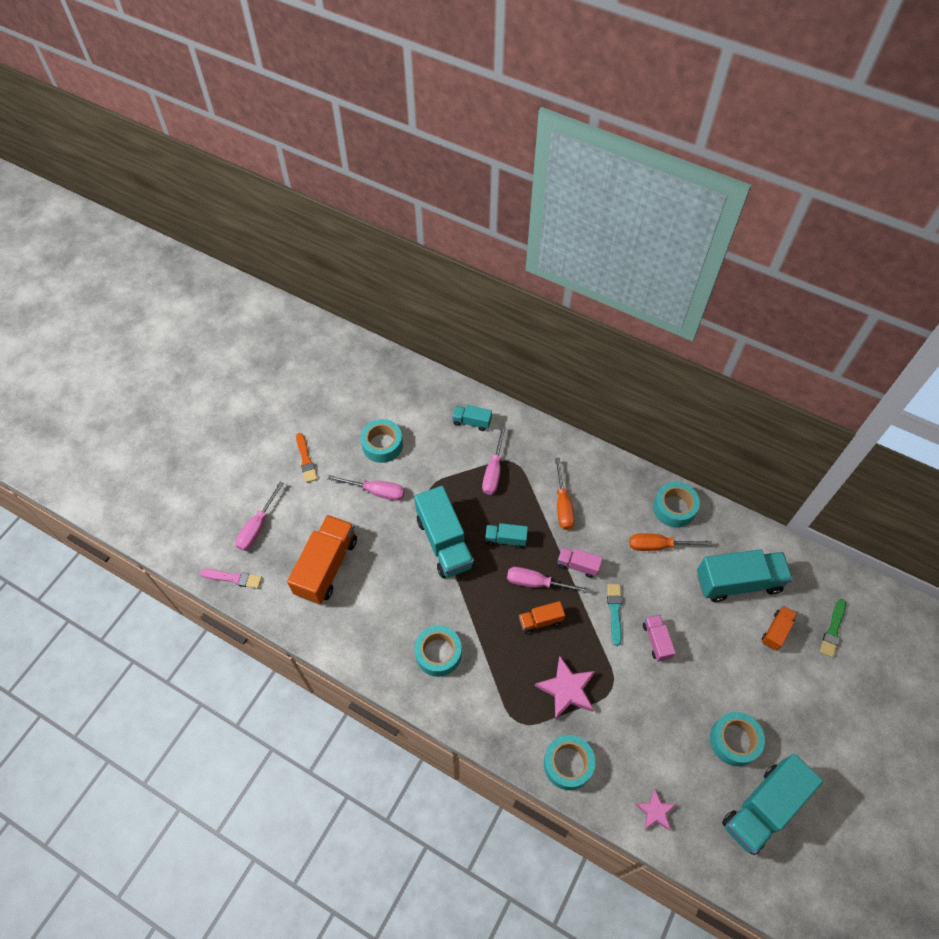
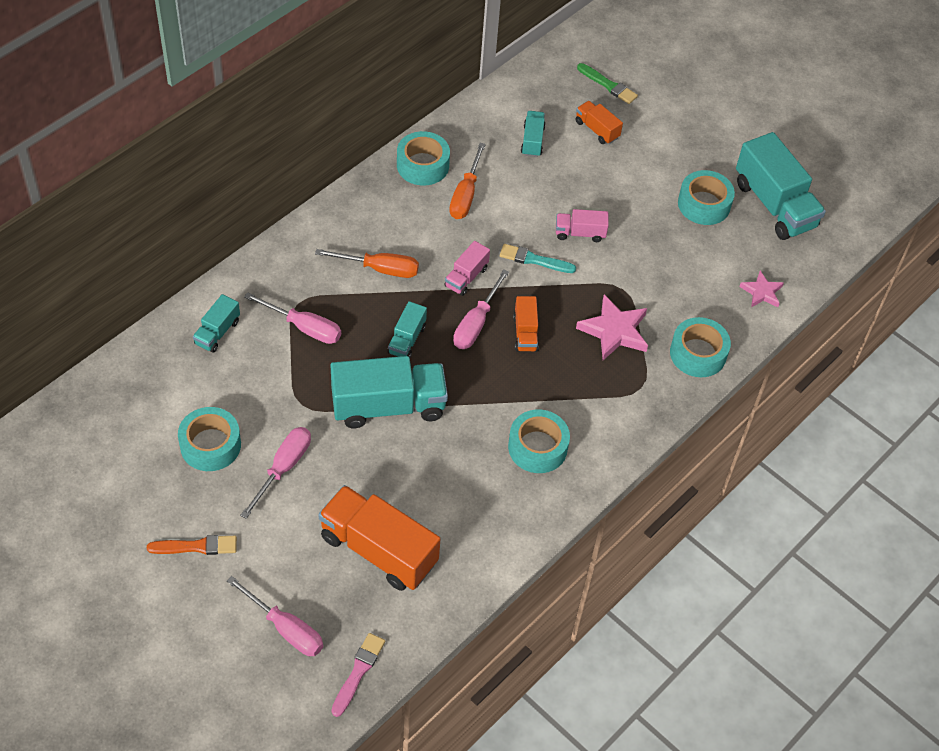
camera: 80 degrees left, 5 degrees down
(738, 582) = (532, 141): turquoise truck -> turquoise truck, size x0.50

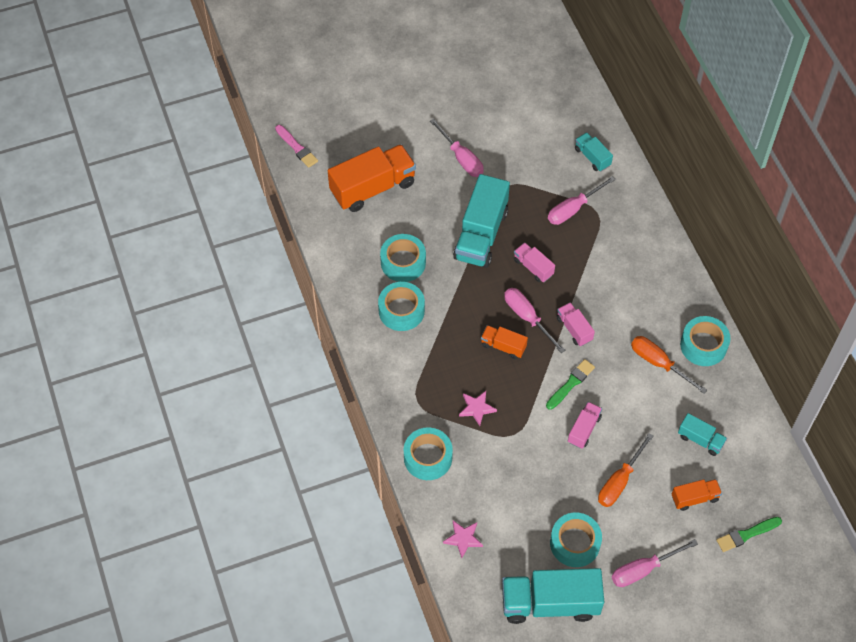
camera: 120 degrees right, 5 degrees up
(196, 546) = (427, 96): orange brush -> none
(210, 445) = (499, 125): turquoise tape -> turquoise tape (403, 262)
(285, 628) = (346, 122): pink screwdriver -> pink screwdriver (643, 569)
(380, 269) = (607, 275): orange screwdriver -> orange screwdriver (619, 481)
(407, 339) = (533, 267): turquoise truck -> pink truck
(534, 260) = (570, 384): turquoise brush -> green brush
(614, 331) = (476, 408): pink star -> pink star, size x0.61

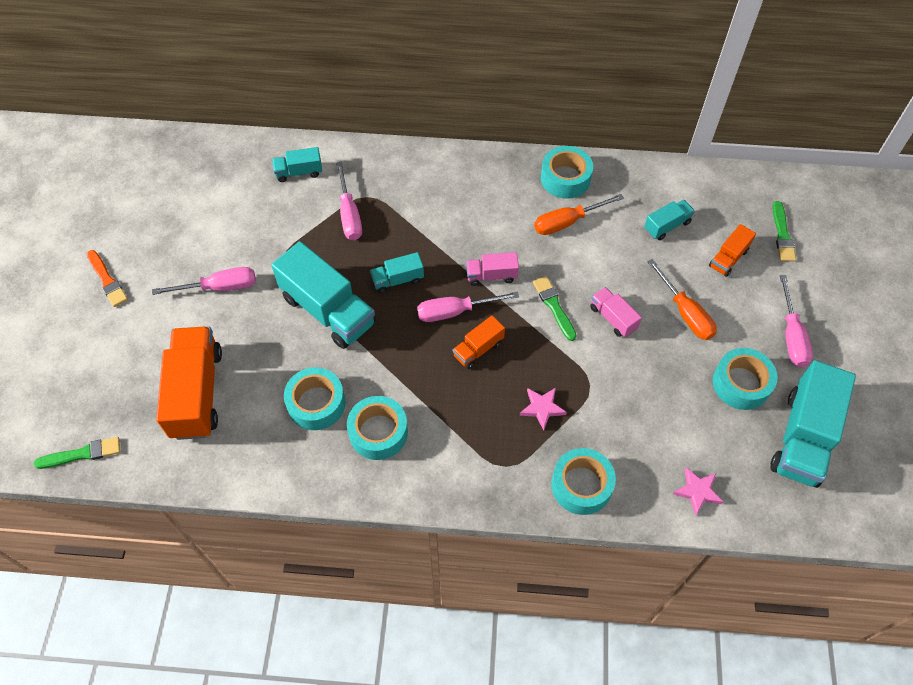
camera: 65 degrees left, 0 degrees up
(297, 147) = (82, 454): pink brush -> green brush
(429, 89) = (107, 280): none -> orange brush
(533, 267) = (397, 280): pink truck -> turquoise truck
(694, 498) = (728, 258): orange truck -> orange truck turned 150 degrees counterclockwise

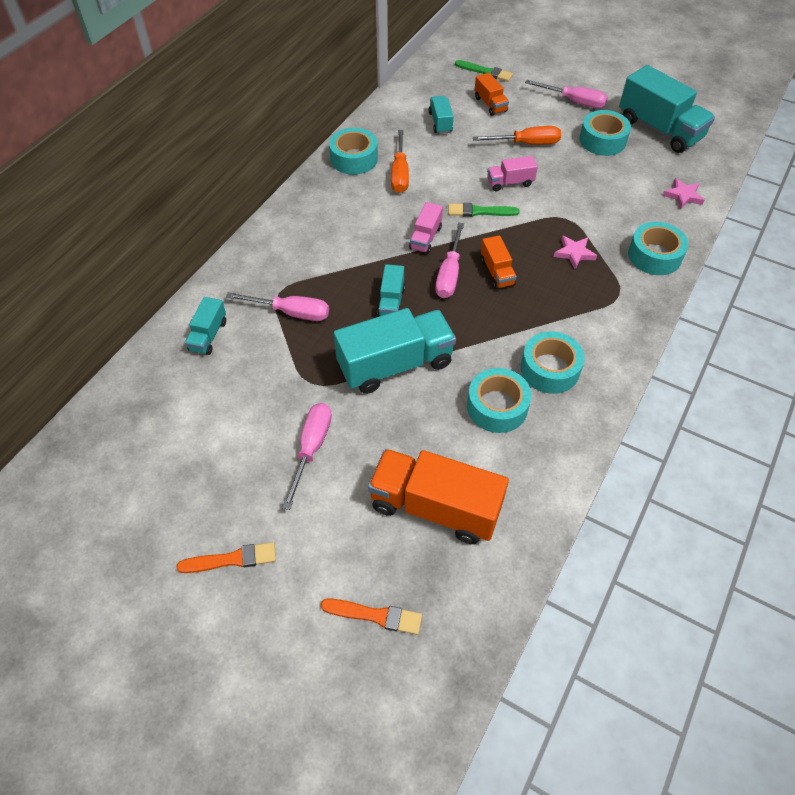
camera: 65 degrees left, 5 degrees down
(82, 454) = (460, 647): green brush -> none
(91, 388) = (375, 615): none -> orange brush

